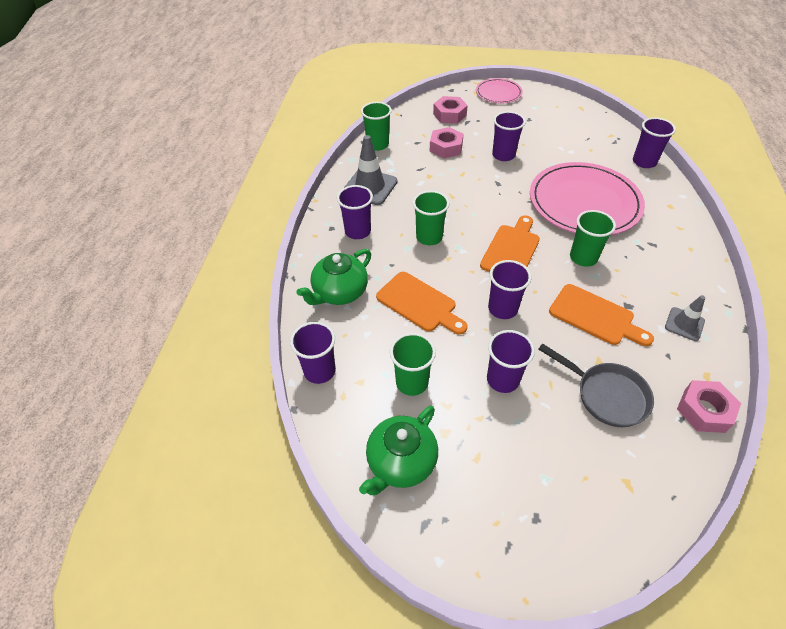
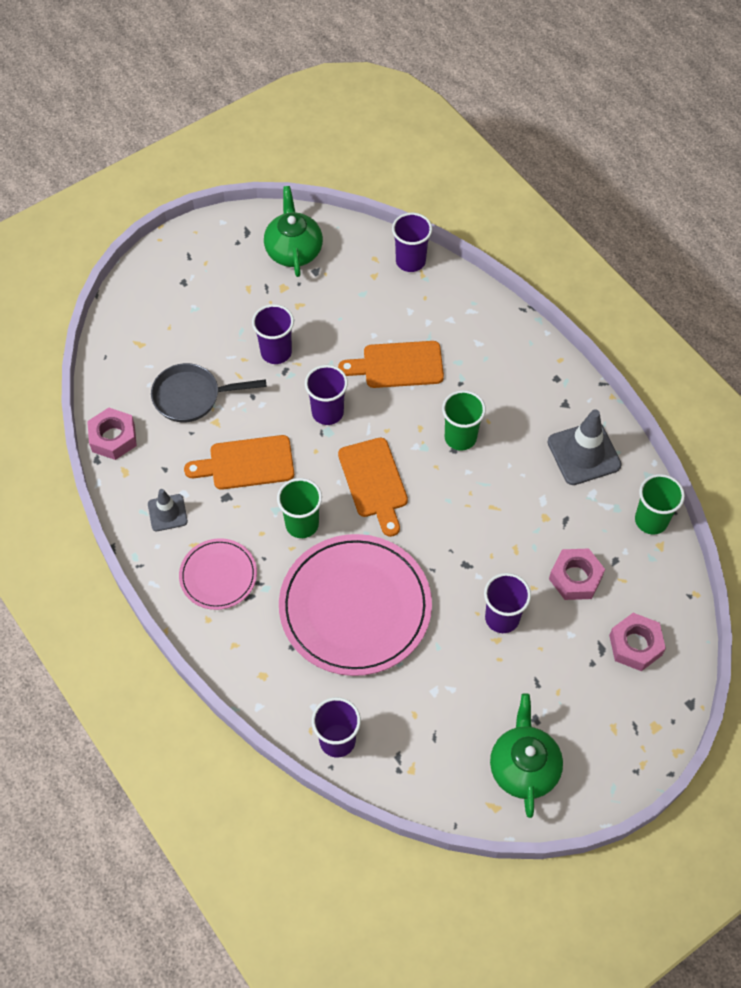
camera: 135 degrees right, 10 degrees up
(339, 292) = (471, 326): green teapot -> green teapot (523, 767)
(358, 231) = (529, 393): purple cup -> none
(412, 382) = (338, 302): green cup -> none
(498, 93) = (625, 750): pink plate -> pink plate (218, 575)

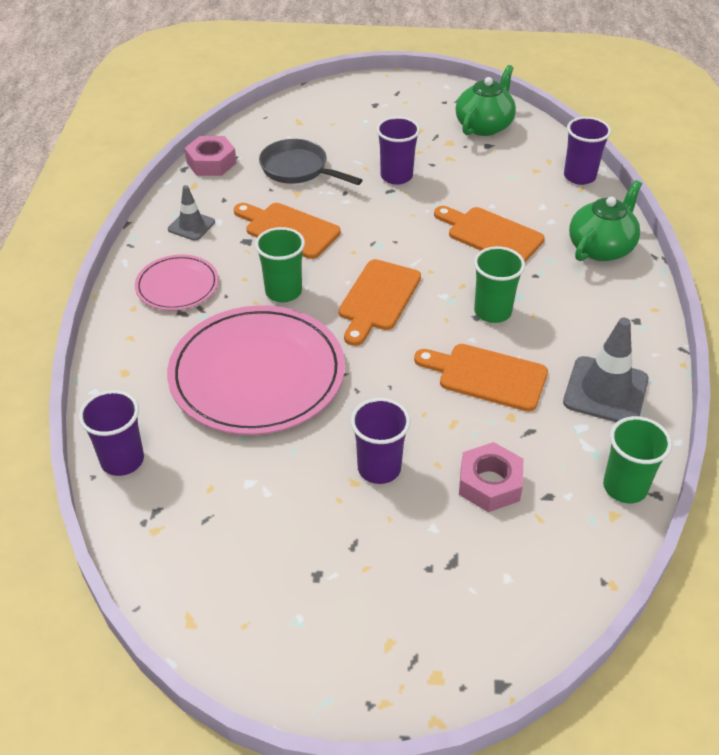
camera: 40 degrees right, 15 degrees down
(327, 412) = (393, 233): purple cup -> none
(504, 495) = (487, 376): none -> orange cutting board
(523, 767) = (258, 608): green teapot -> green teapot (601, 247)
(635, 645) = (493, 584): pink nut -> none

